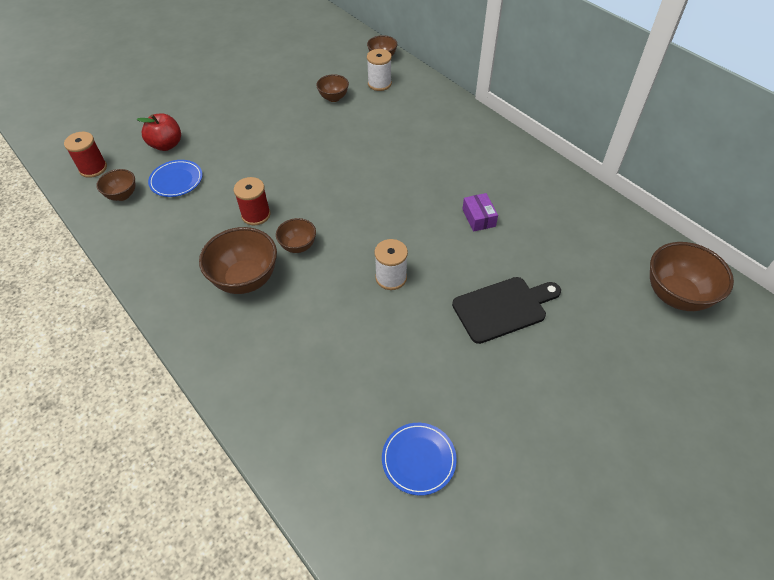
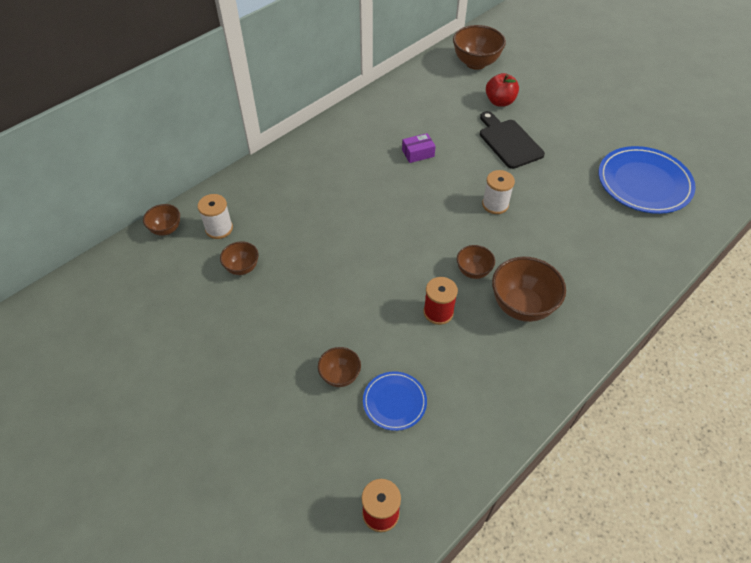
camera: 95 degrees left, 0 degrees up
(122, 195) = (426, 457): brown bowl -> brown bowl (340, 376)
(166, 145) = (330, 431): red apple -> red apple (500, 102)
(418, 459) = (644, 183): blue plate -> blue plate, size x1.87

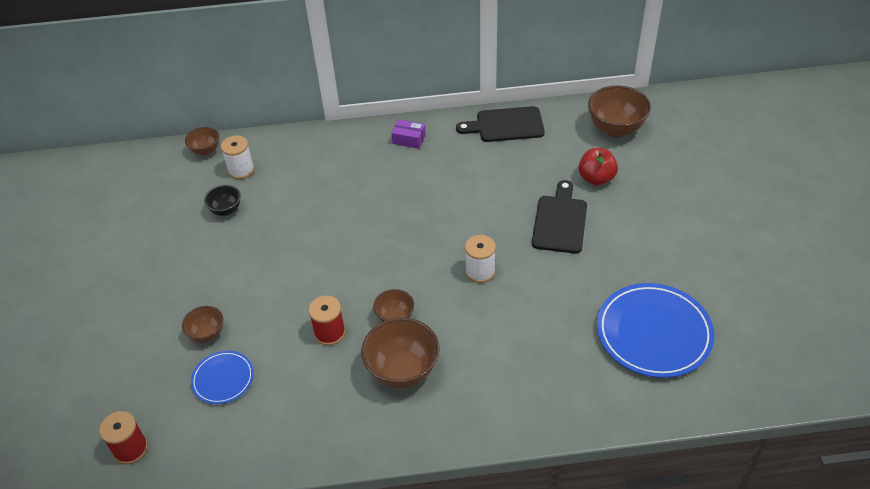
camera: 40 degrees right, 5 degrees down
(242, 268) = (226, 210): brown bowl -> black bowl
(398, 94) = (506, 125): none -> black cutting board
(418, 153) = (462, 189): purple box -> purple box (409, 139)

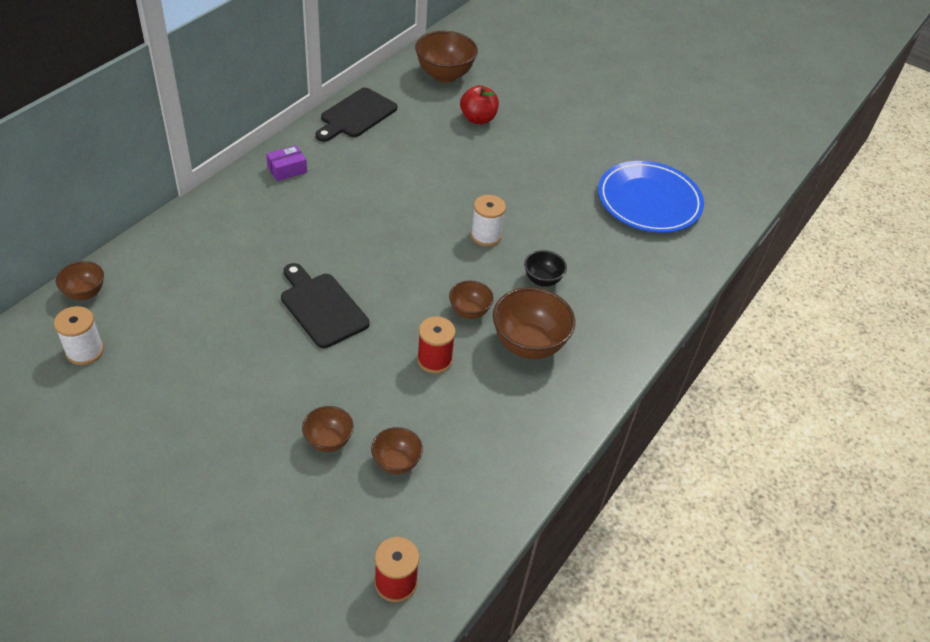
camera: 55 degrees left, 0 degrees up
(223, 379) = (396, 462): blue plate -> brown bowl
(226, 210) = (190, 330): black bowl -> black bowl (542, 280)
(241, 170) = (153, 287): white spool -> white spool (84, 351)
(560, 221) = (493, 164): black cutting board -> black cutting board (321, 307)

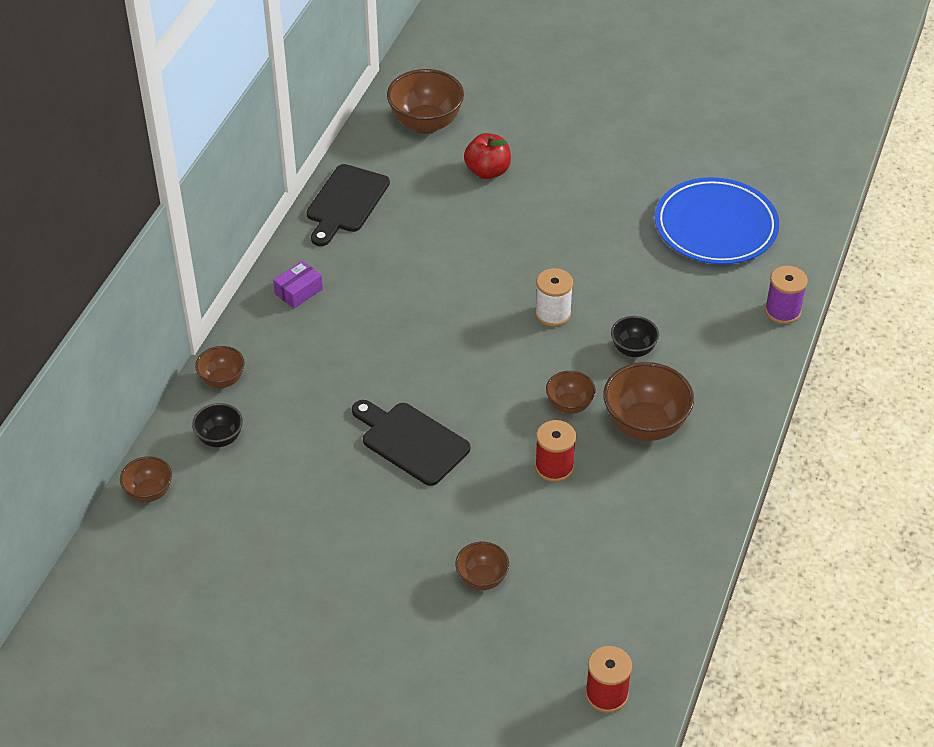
camera: 10 degrees left, 0 degrees up
(84, 351) = (184, 554): white spool -> none
(165, 265) = (220, 438): none -> black bowl
(396, 462) = (559, 582): brown bowl -> brown bowl (222, 380)
(683, 280) = (782, 311): none -> purple spool

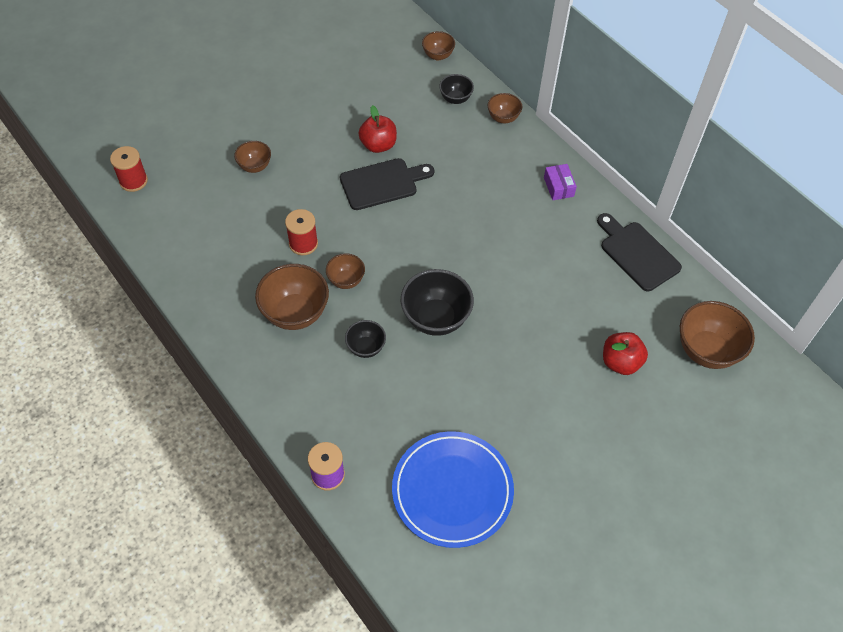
camera: 120 degrees right, 10 degrees up
(354, 475) = (378, 145): none -> red apple
(553, 314) = (436, 318): white spool -> black bowl

